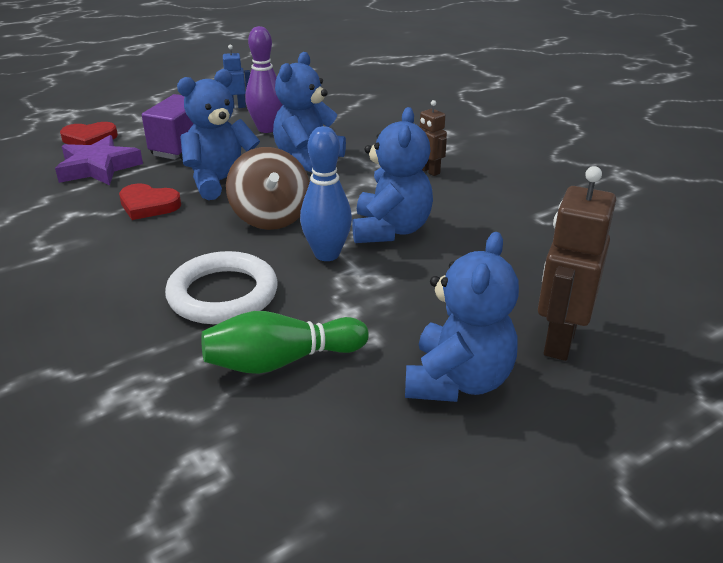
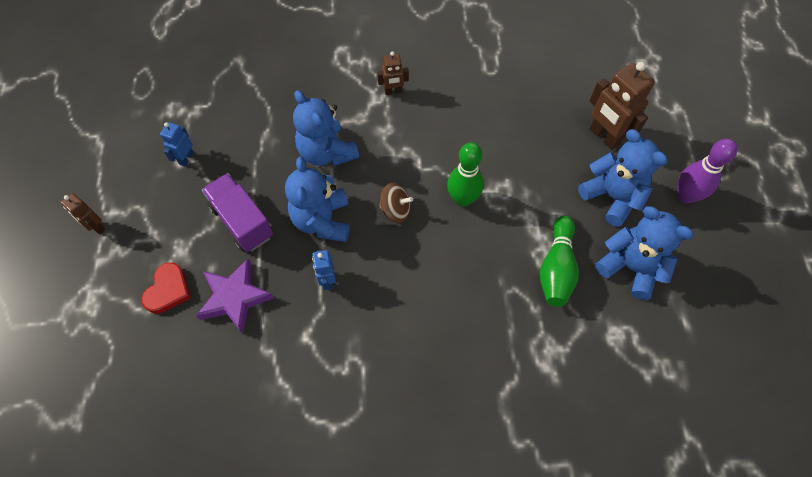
camera: 60 degrees left, 30 degrees up
(136, 97) = (96, 227): none -> brown robot
(148, 205) = (327, 280): red heart -> blue robot
(223, 294) = (474, 273): white ring -> none
(266, 129) = (250, 155): purple bowling pin -> purple bowling pin (685, 196)
(270, 217) = (395, 210): brown spinning top -> brown spinning top, size x0.65
(327, 254) = (462, 199): blue bowling pin -> green bowling pin
(390, 230) = (455, 152): blue teddy bear -> blue teddy bear (630, 267)

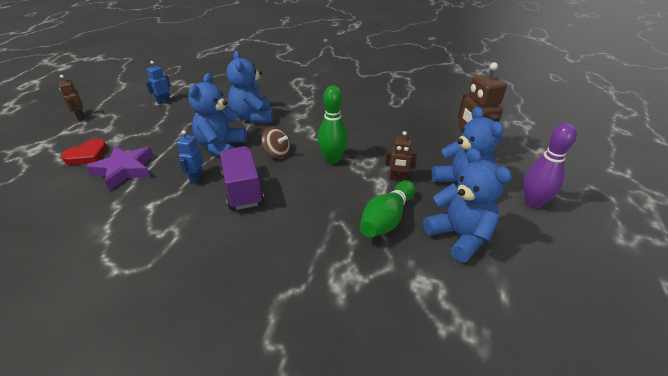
camera: 20 degrees right, 25 degrees down
(242, 221) = (168, 135): purple truck -> purple truck (243, 190)
(393, 91) = (319, 100): brown robot -> brown robot (398, 178)

